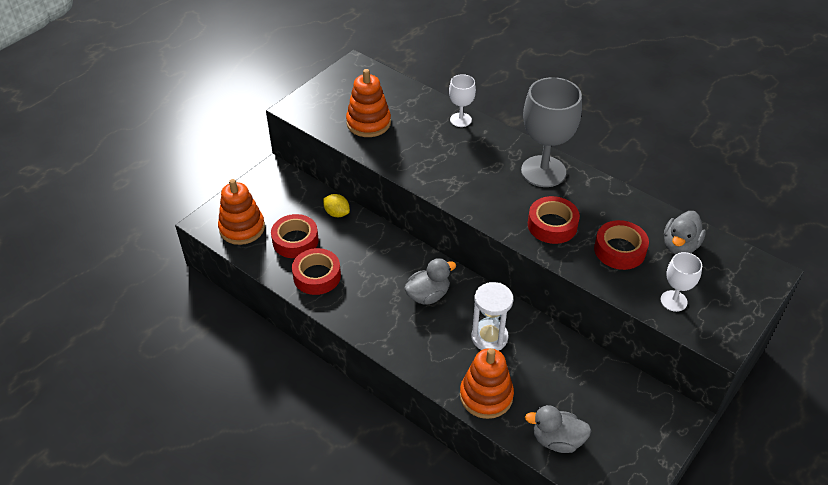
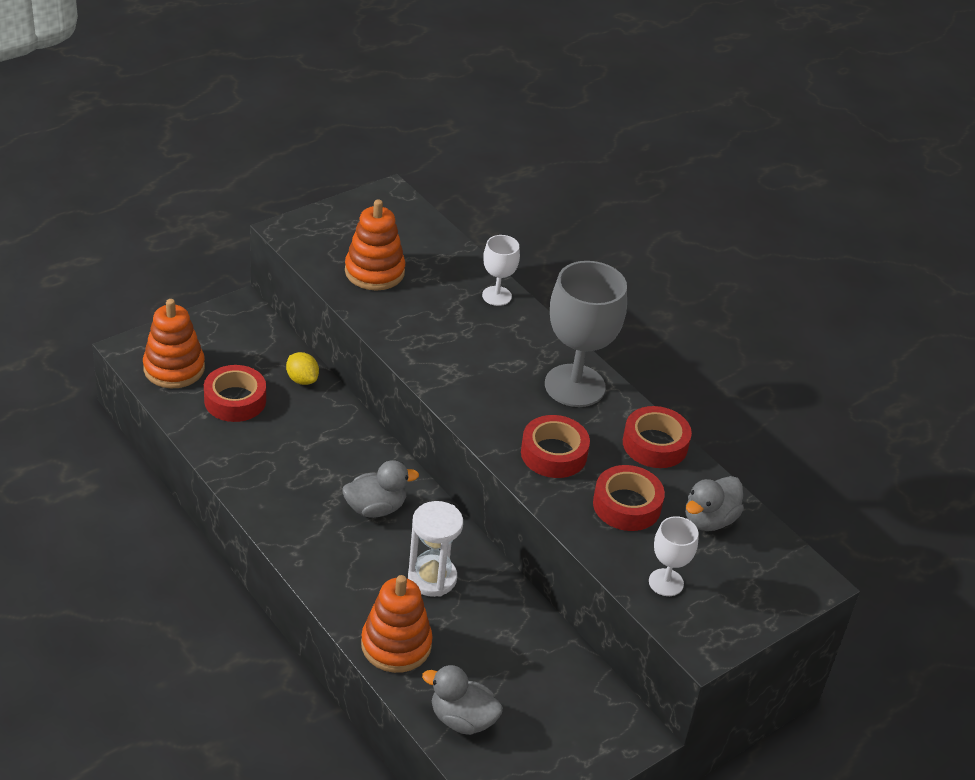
camera: 10 degrees right, 5 degrees down
(317, 276) = (244, 449): red tape -> red tape (655, 444)

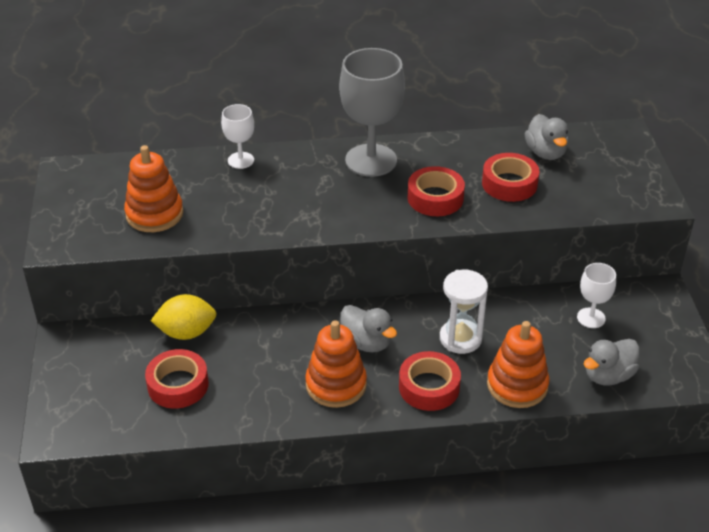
camera: 55 degrees left, 0 degrees up
(174, 368) = (103, 412): orange stacking toy -> orange stacking toy (336, 385)
(302, 379) = (186, 332): yellow lemon -> yellow lemon, size x1.51
(375, 508) = (366, 343): grey duck -> grey duck turned 120 degrees clockwise
(655, 444) = (457, 147): red tape -> red tape (429, 387)
(666, 582) = (593, 195): white goblet -> white goblet (591, 318)

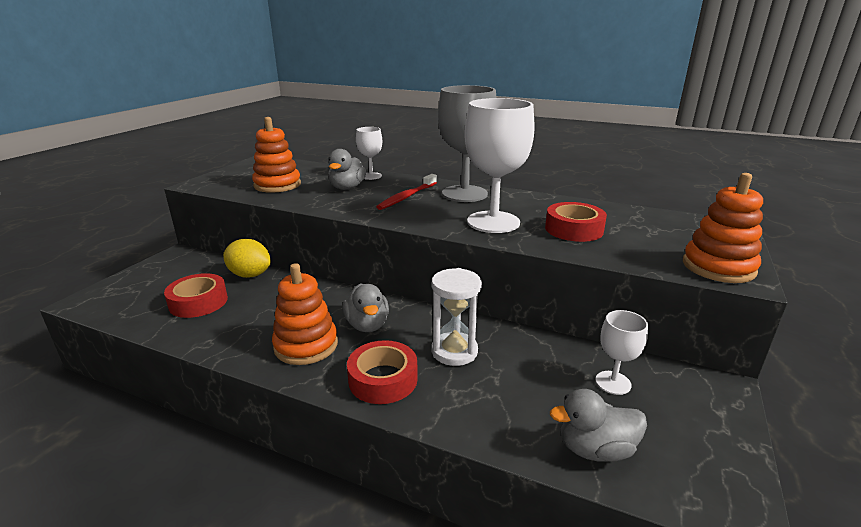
camera: 30 degrees right, 15 degrees down
(319, 186) = (407, 197): none -> red toothbrush
(435, 198) = (493, 222): red tape -> white goblet
(517, 385) = (475, 414): orange stacking toy -> orange stacking toy (718, 267)
(545, 153) = (629, 220): grey duck -> grey duck (347, 188)

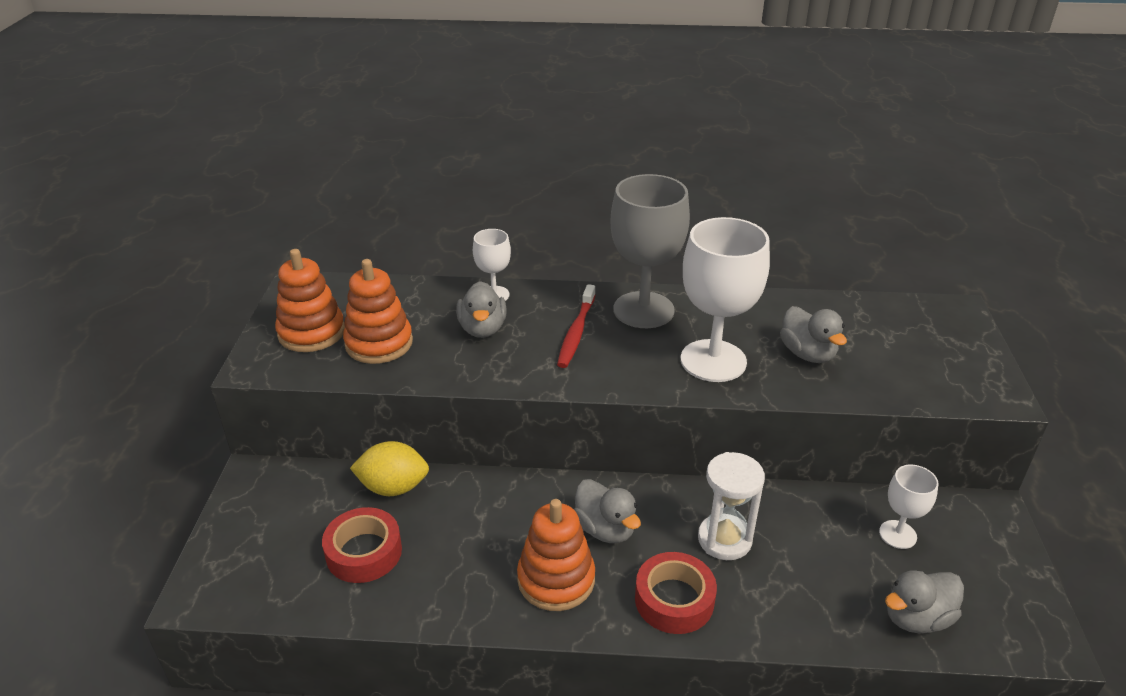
camera: 20 degrees left, 10 degrees up
(574, 229) = (807, 354): red tape -> grey duck
(718, 267) = (973, 385): orange stacking toy -> orange stacking toy (311, 332)

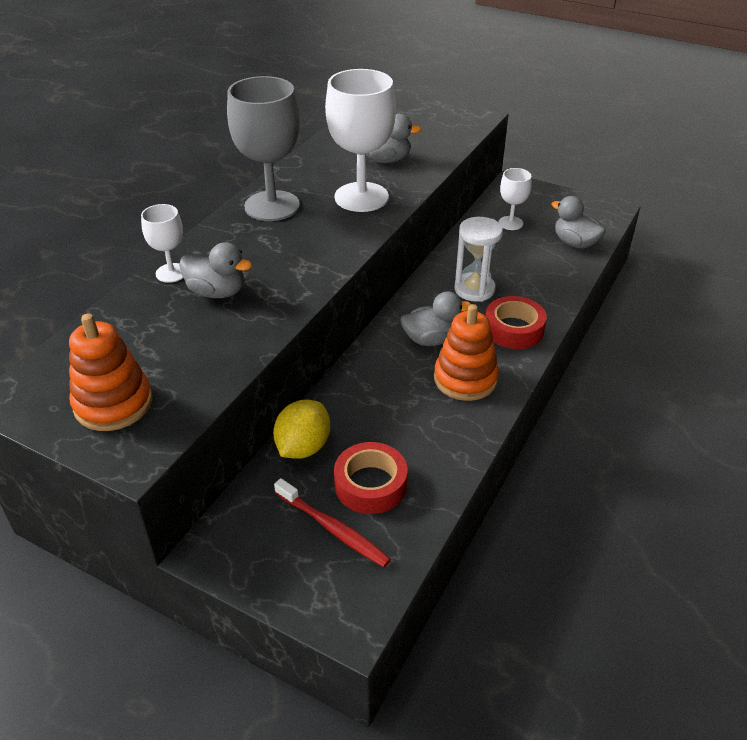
camera: 65 degrees left, 5 degrees up
(379, 343) = (179, 360): orange stacking toy -> none
(576, 332) = (270, 245): red toothbrush -> red toothbrush (333, 528)
(916, 618) = (575, 243): grey duck -> grey duck turned 135 degrees clockwise

